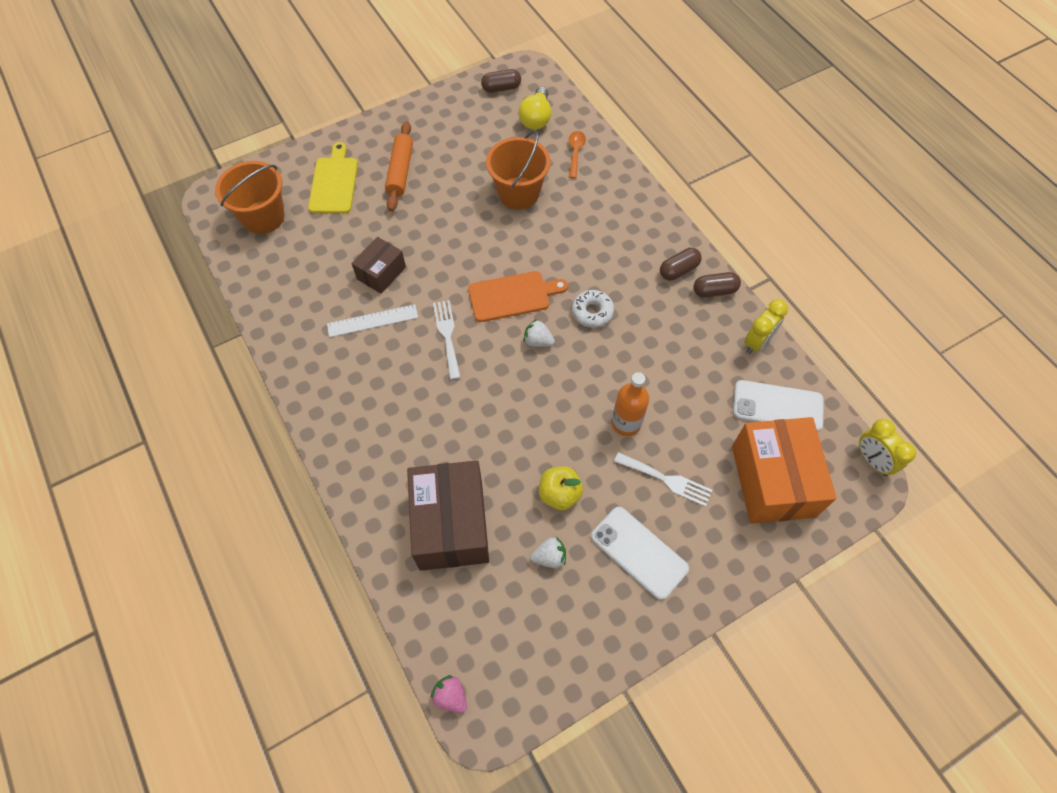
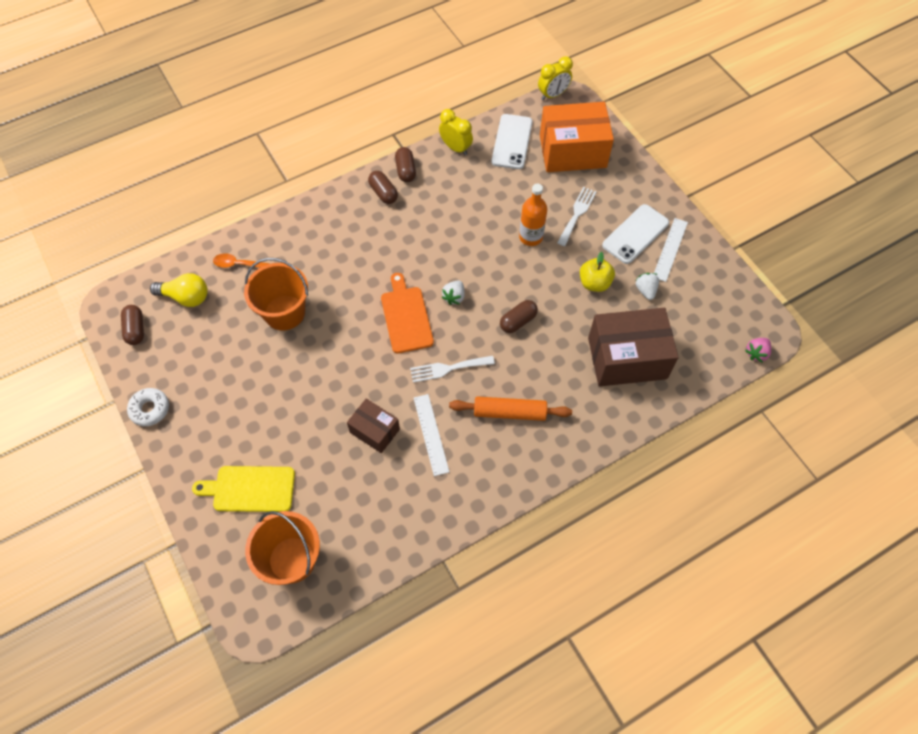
camera: 90 degrees left, 0 degrees up
(400, 171) = (242, 422): orange rolling pin -> orange rolling pin (509, 412)
(505, 405) = (518, 321): none -> brown capsule
(592, 312) = (425, 256): white donut -> white donut (150, 409)
(616, 597) = (670, 249): none -> white ruler

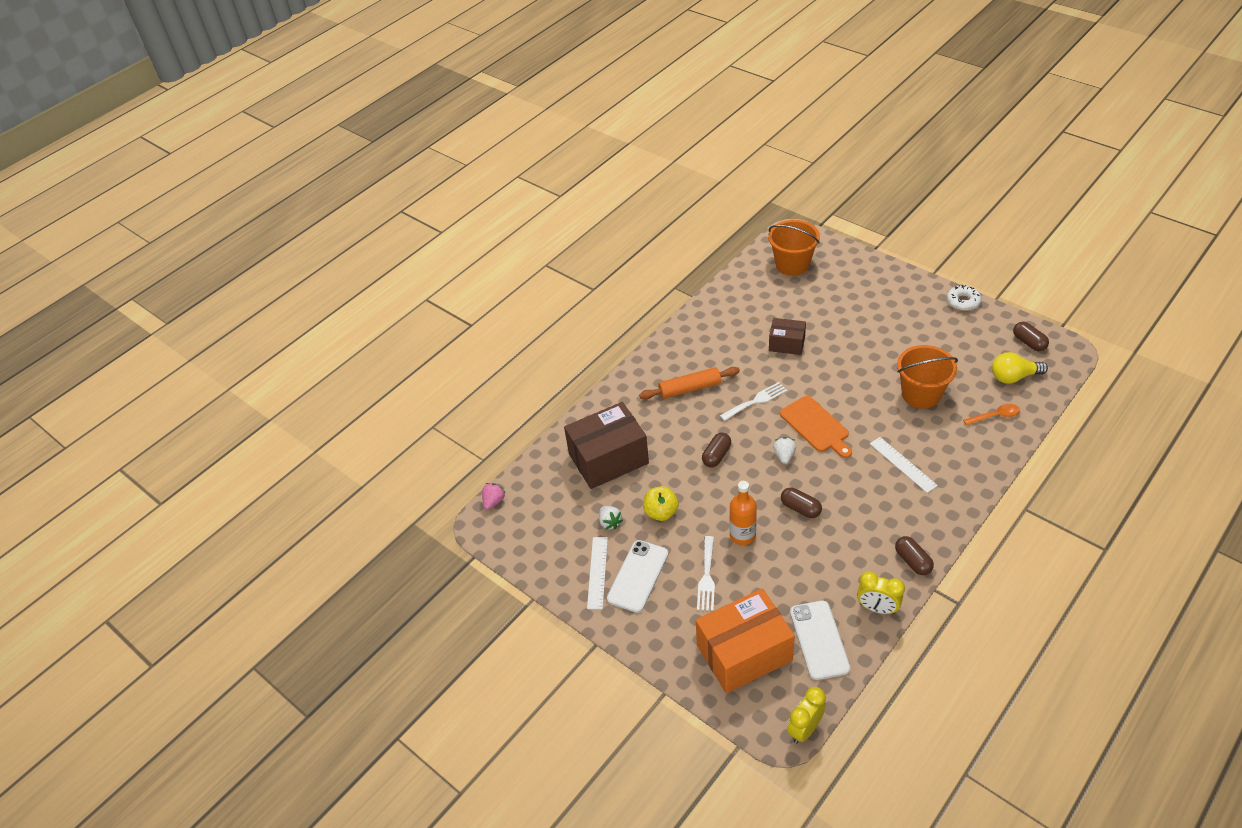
camera: 165 degrees right, 15 degrees down
(250, 489) = (849, 286): yellow cutting board -> none
(383, 193) = (917, 528): brown capsule -> brown capsule (800, 508)
(431, 434) = (743, 356): white ruler -> white ruler (902, 464)

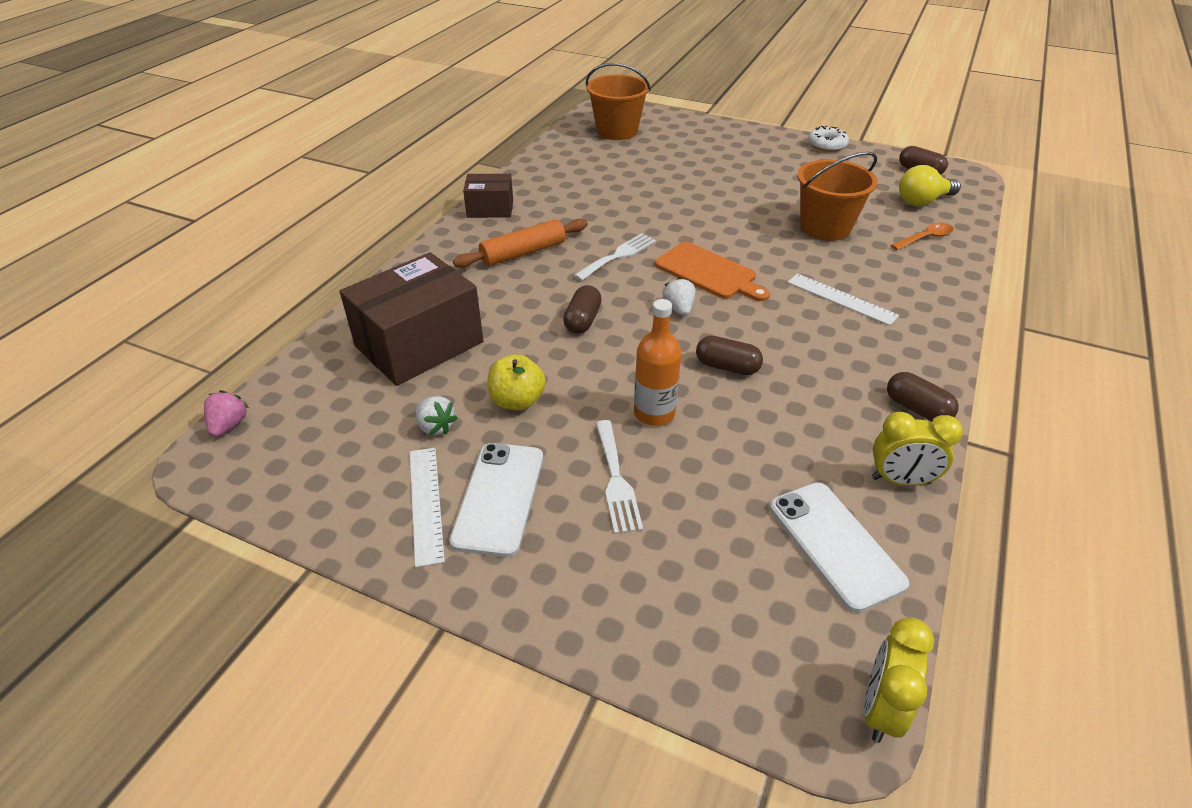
camera: 20 degrees left, 5 degrees down
(744, 653) = (719, 590): orange box -> none
(786, 344) = (637, 198): brown box -> brown box (490, 209)

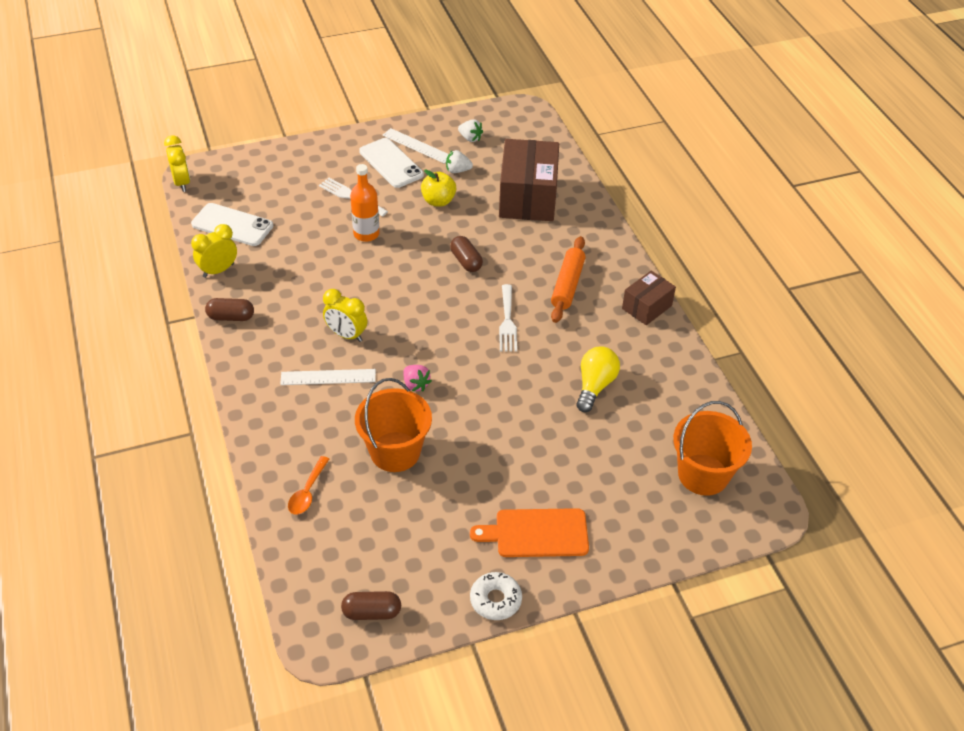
camera: 135 degrees right, 5 degrees up
(229, 425) = (543, 122): pink strawberry -> pink strawberry (416, 384)
(679, 309) = (421, 303): white strawberry -> white strawberry (470, 138)
(708, 272) = (434, 345): orange cutting board -> orange cutting board (536, 533)
(727, 367) = (355, 281): brown capsule -> none
(789, 322) = (346, 335): none -> yellow clock
(922, 201) = (339, 552): yellow light bulb -> yellow light bulb (595, 386)

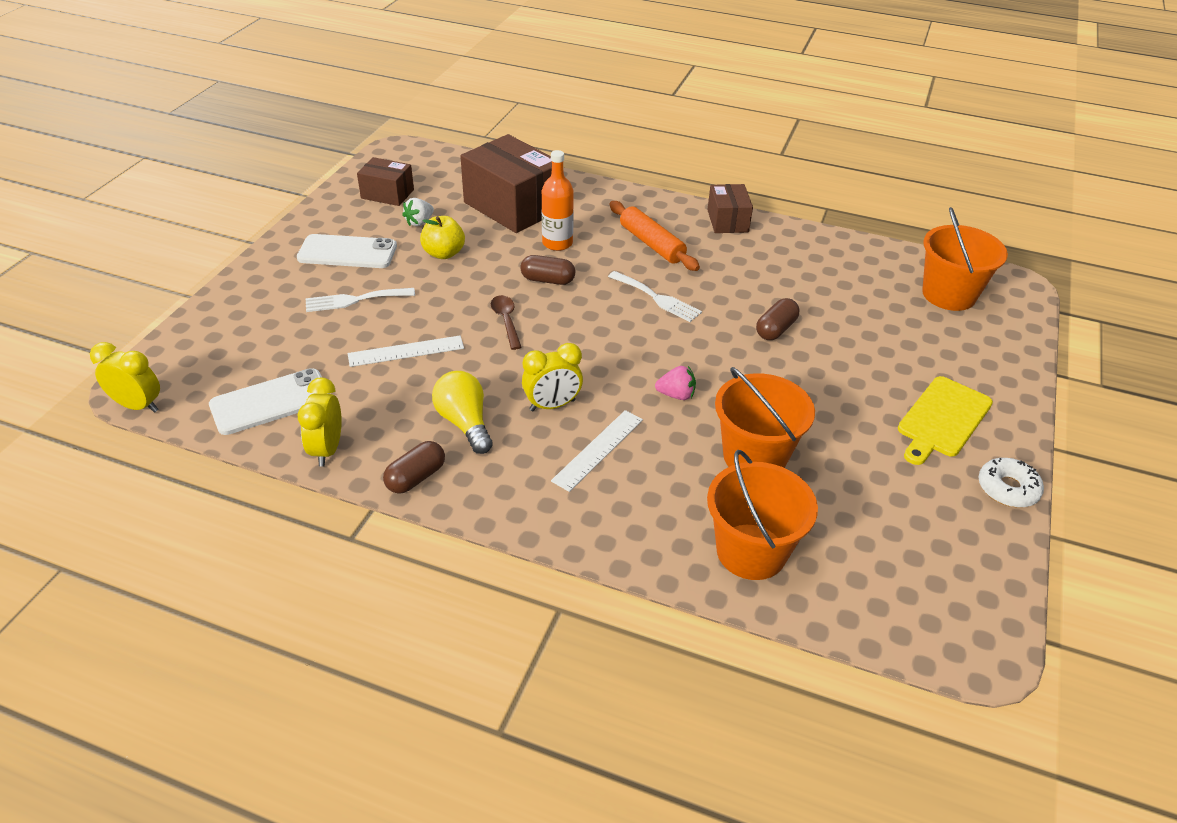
camera: 50 degrees left, 5 degrees down
(307, 492) = (751, 551): orange spoon -> orange bucket
(366, 234) = (424, 318): orange bottle -> orange bottle (557, 243)
(372, 612) = (964, 588): brown capsule -> brown capsule (775, 329)
(403, 268) = (506, 321): none -> brown spoon
(417, 146) = (348, 226): white ruler -> white ruler (406, 351)
(470, 138) = (387, 194): white strawberry -> brown box
(536, 533) = (942, 419): orange cutting board -> yellow cutting board
(595, 386) = (791, 294): yellow light bulb -> yellow light bulb (465, 423)

